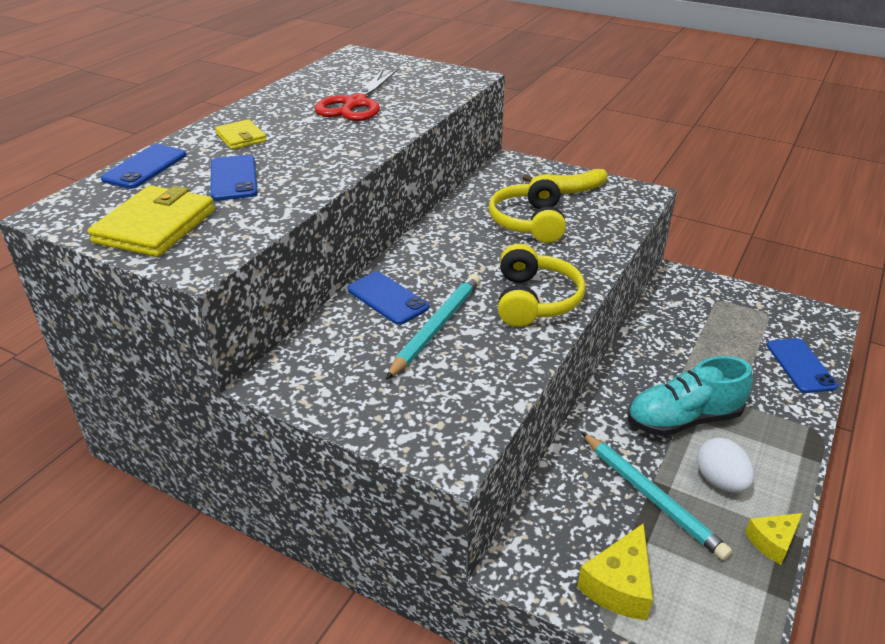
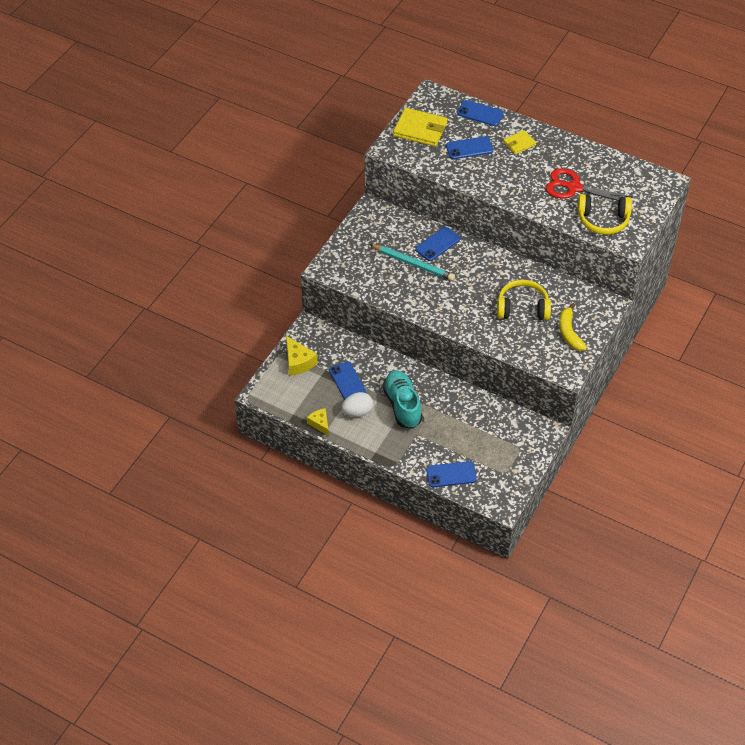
camera: 90 degrees right, 15 degrees up
(534, 300) = (438, 304): yellow headphones -> yellow headphones (603, 220)
(619, 585) = (298, 362): yellow cheese -> yellow cheese turned 150 degrees counterclockwise
(652, 497) = (347, 382): turquoise pencil -> blue phone

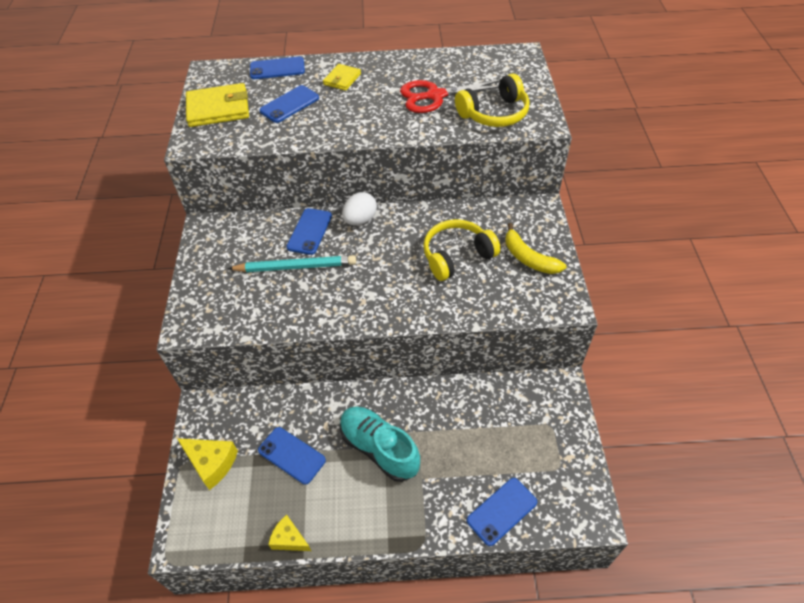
camera: 30 degrees left, 0 degrees up
(357, 412) = (329, 491): white egg -> white egg (360, 220)

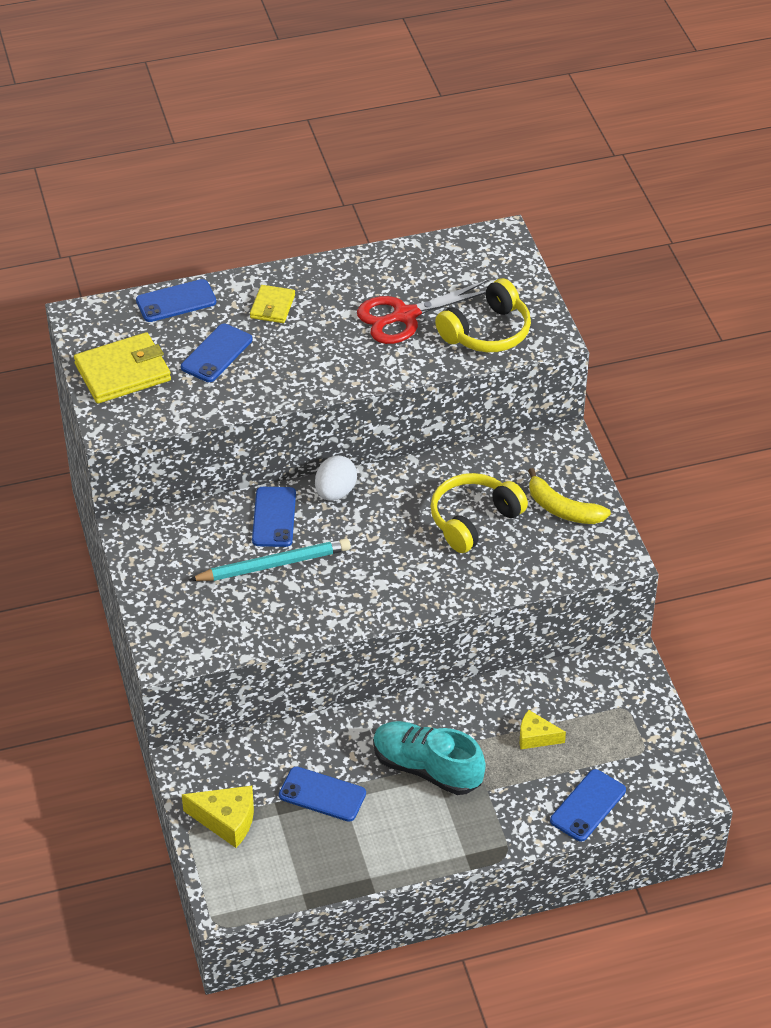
camera: 15 degrees left, 5 degrees down
(289, 539) = (352, 877): yellow cheese -> yellow cheese (536, 737)

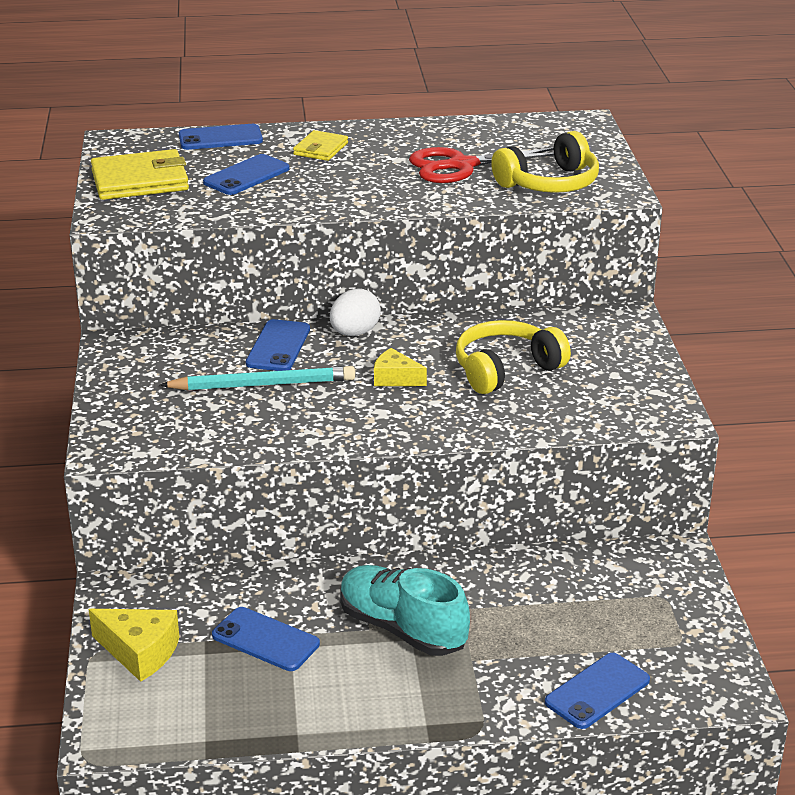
camera: 10 degrees right, 15 degrees down
(536, 737) = (546, 613): yellow cheese -> yellow cheese (395, 378)
(562, 509) = (613, 370): yellow banana -> none

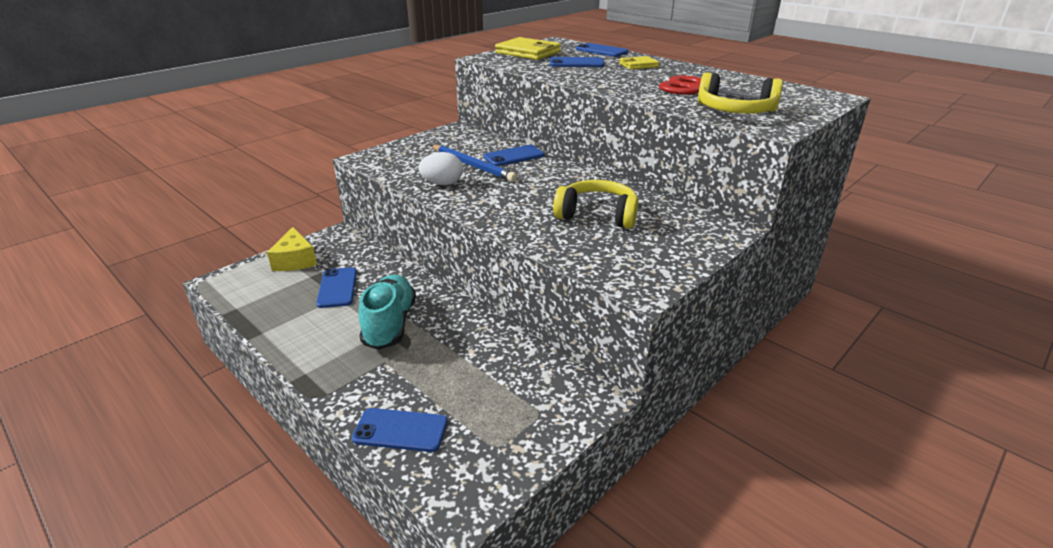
camera: 50 degrees right, 0 degrees up
(263, 384) = (473, 166): turquoise pencil -> blue pencil
(354, 333) = (559, 166): white egg -> white egg (442, 184)
(395, 378) = (533, 191): yellow cheese -> none

